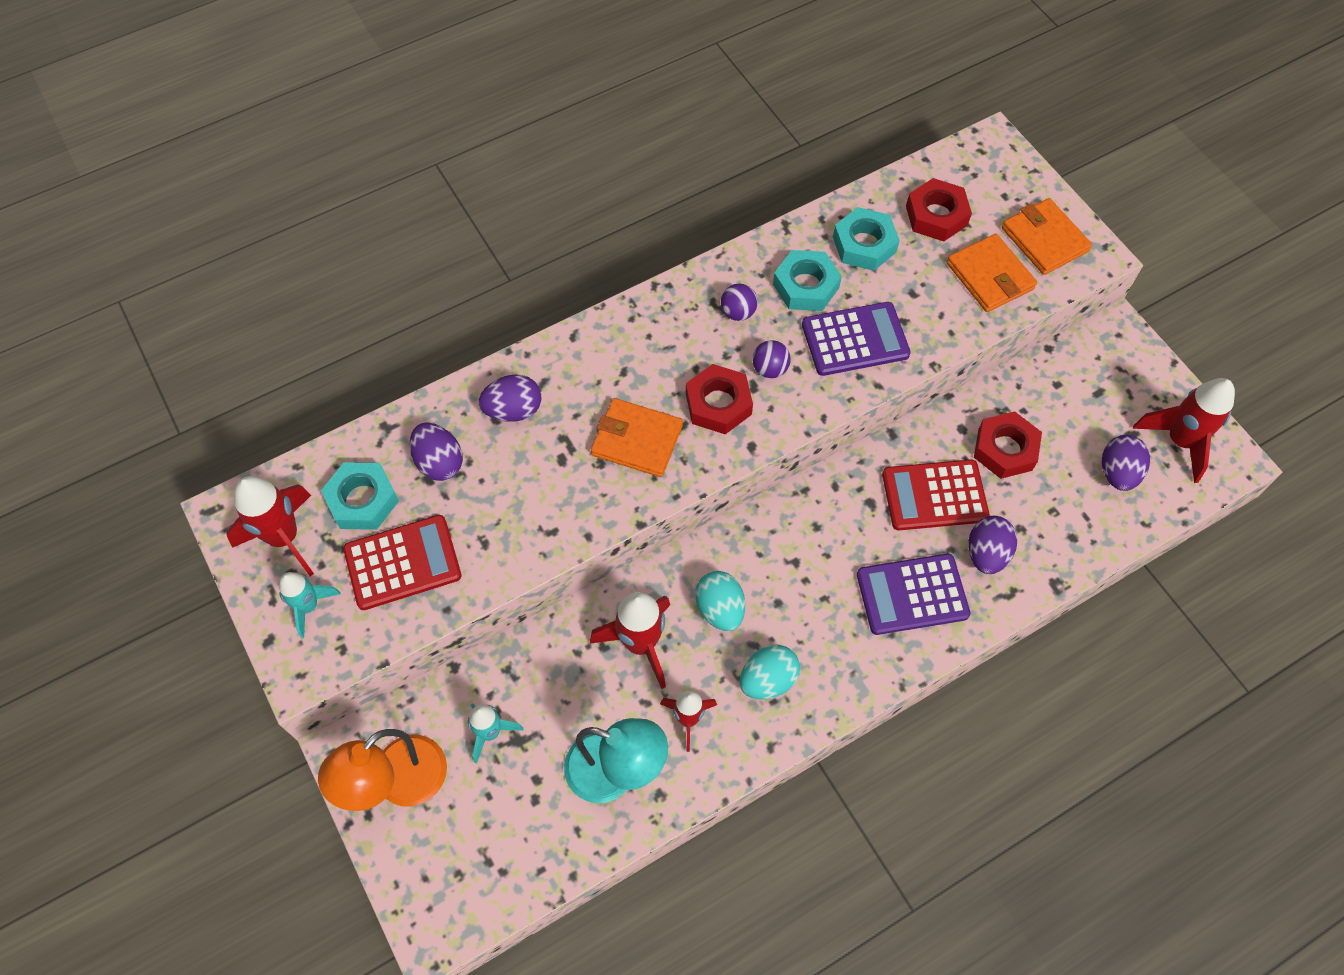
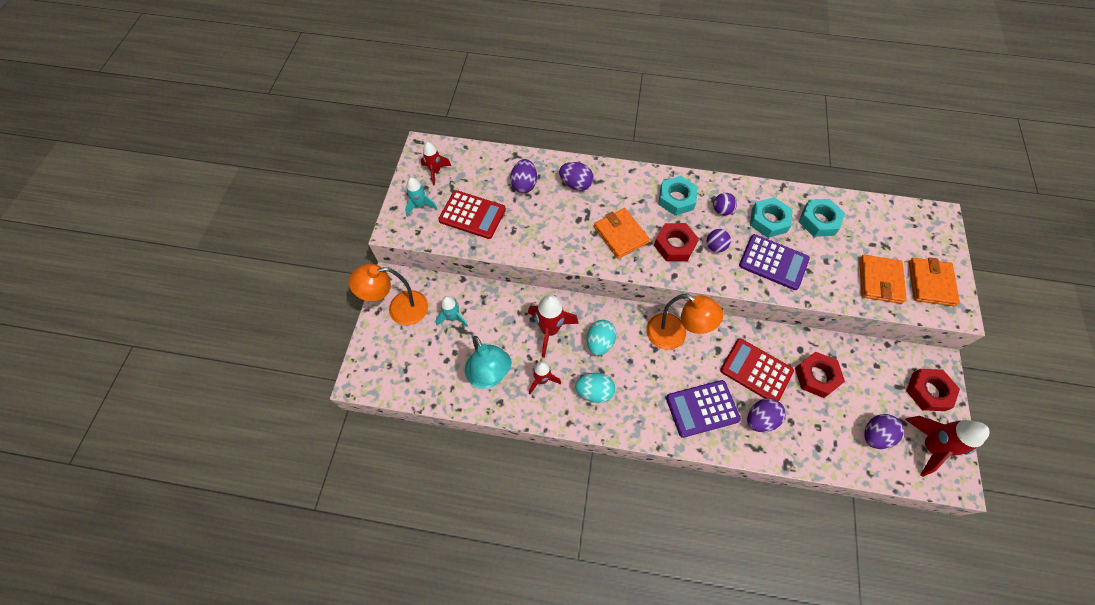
camera: 40 degrees right, 0 degrees up
(284, 537) = (435, 171): red rocket -> red rocket, size x0.62
(362, 500) = (479, 178): turquoise nut -> turquoise nut (676, 199)
(804, 526) = (674, 336): none -> orange lamp
(912, 594) = (702, 408): purple calculator -> purple calculator turned 45 degrees counterclockwise
(936, 215) = (873, 232): red nut -> red nut (928, 391)

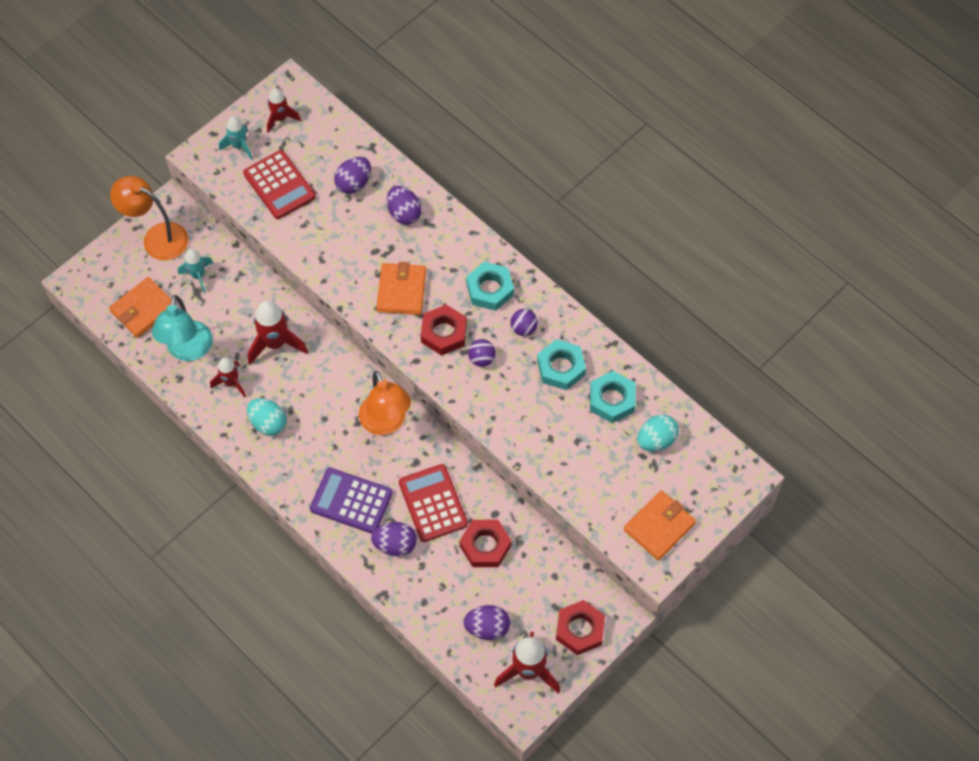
camera: 35 degrees right, 0 degrees up
(599, 342) = (311, 384): turquoise egg -> turquoise egg (656, 440)
(773, 262) = (523, 409): purple calculator -> none
(880, 281) = (610, 492): orange wallet -> orange wallet (143, 309)

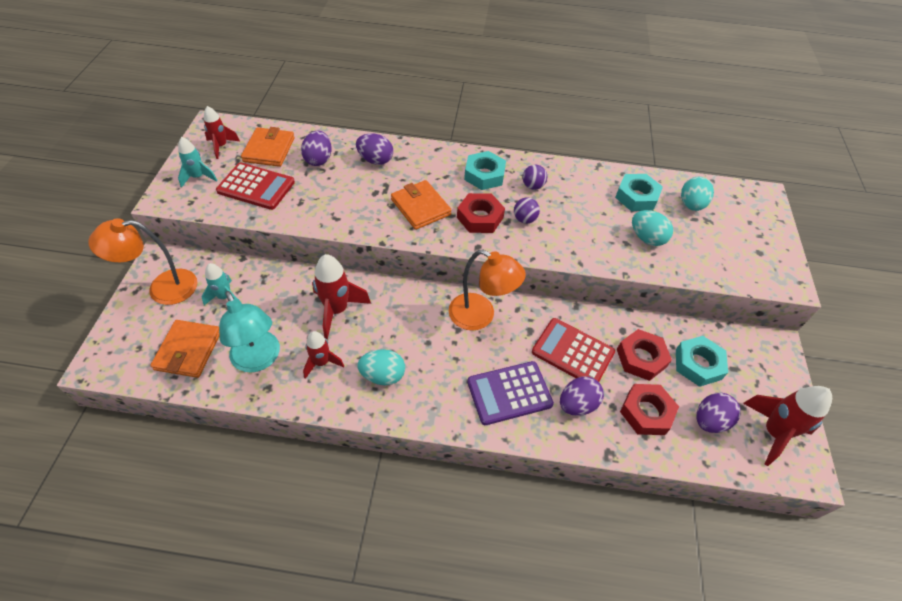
camera: 40 degrees left, 10 degrees down
(561, 367) = (583, 196): turquoise nut -> turquoise nut (698, 364)
(573, 446) = (647, 238): none -> turquoise egg
(580, 629) = (767, 373): red nut -> red nut (646, 412)
(659, 526) = (758, 256): orange wallet -> orange wallet (269, 149)

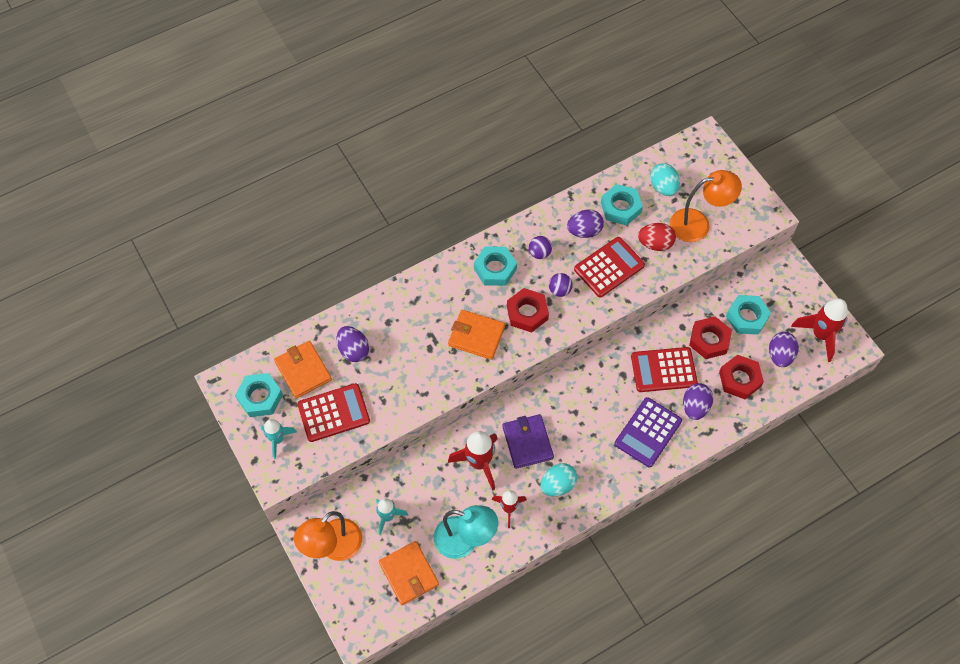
camera: 35 degrees left, 10 degrees up
(221, 146) = (260, 397): red rocket -> turquoise nut
(375, 160) = (399, 317): purple egg -> purple egg (584, 231)
(392, 323) = (527, 442): none -> purple wallet
(480, 316) = (581, 389): orange lamp -> orange lamp (698, 224)
(586, 230) = (609, 267): none -> red calculator
(647, 238) = (655, 244): turquoise egg -> red egg

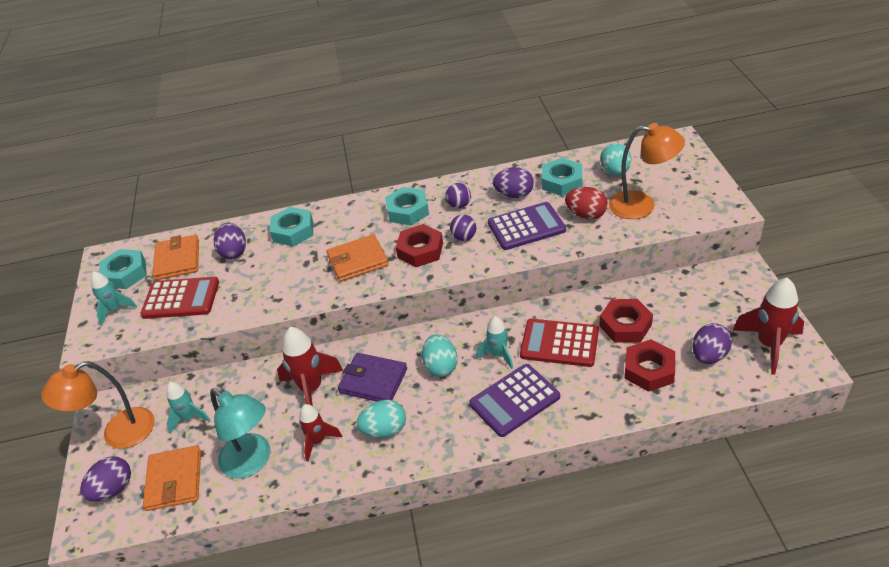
camera: 25 degrees right, 20 degrees down
(476, 336) = (358, 261): orange wallet -> orange wallet turned 60 degrees counterclockwise
(527, 442) = (373, 381): purple wallet -> purple wallet turned 75 degrees counterclockwise
(577, 415) = (441, 366): none -> turquoise egg
(609, 267) = (526, 227): red calculator -> purple calculator
(619, 393) = (498, 355): none -> turquoise rocket
(695, 407) = (582, 386): purple egg -> purple egg (113, 489)
(746, 317) = (679, 312): turquoise nut -> turquoise nut (293, 231)

